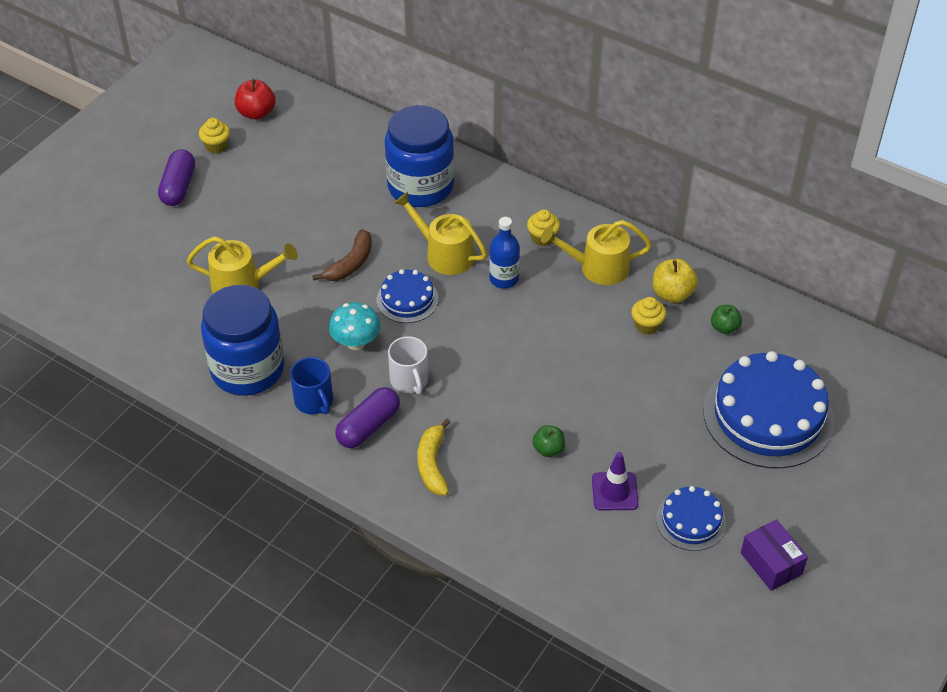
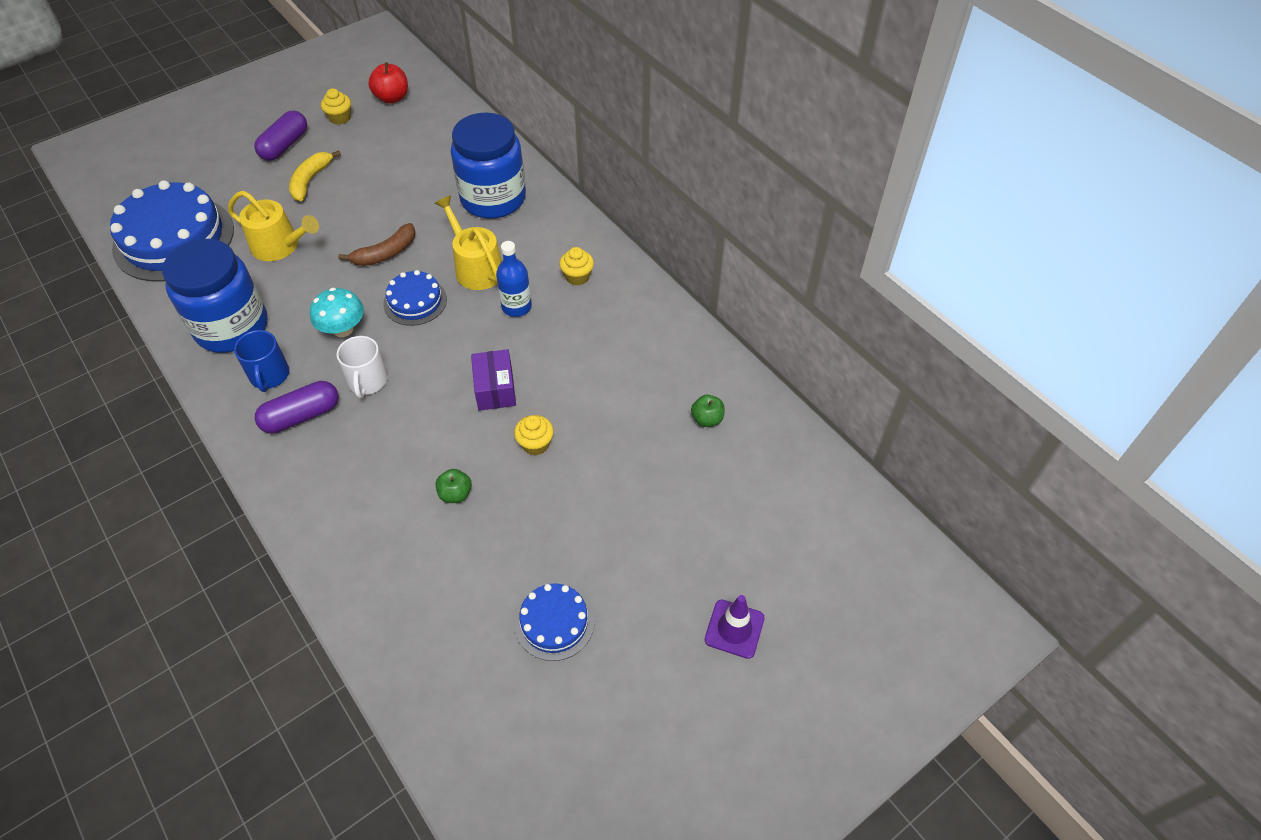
camera: 20 degrees right, 5 degrees up
(432, 464) = (336, 473): yellow banana -> yellow banana (310, 180)
(598, 267) = (614, 321): yellow watering can -> none
(614, 491) = (494, 562): purple traffic cone -> purple traffic cone (734, 629)
(647, 325) = (629, 393): yellow cupcake -> yellow cupcake (535, 444)
(672, 294) = (673, 368): yellow apple -> none
(768, 415) = (701, 529): blue cake -> blue cake (174, 238)
(771, 563) = (613, 703): purple box -> purple box (495, 389)

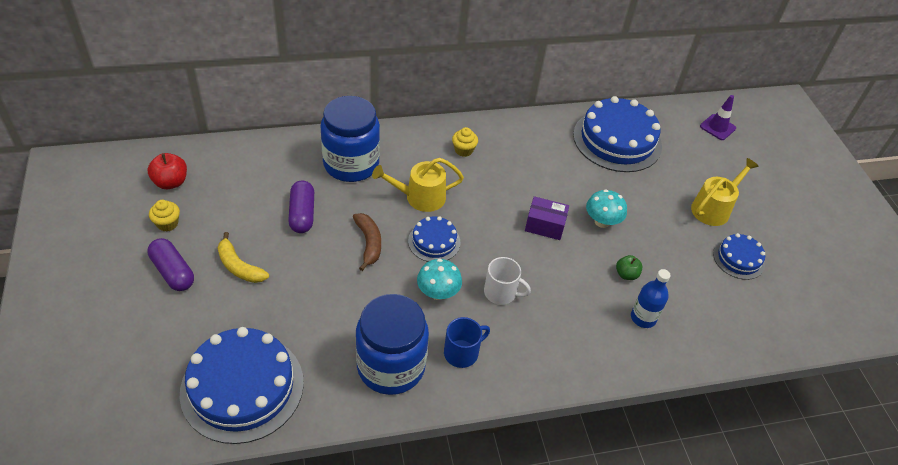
camera: 70 degrees left, 5 degrees down
(269, 375) = (462, 353): blue mug -> blue mug turned 45 degrees counterclockwise
(279, 246) = (311, 309): yellow watering can -> yellow watering can (713, 208)
(301, 416) = (515, 342): purple capsule -> purple capsule (302, 214)
(516, 307) = (474, 189): blue bottle -> blue bottle (643, 318)
(535, 444) = (602, 221): yellow cupcake -> turquoise mushroom
(707, 419) = (617, 140): green apple -> blue cake
(734, 629) = (763, 186): purple traffic cone -> purple traffic cone (717, 127)

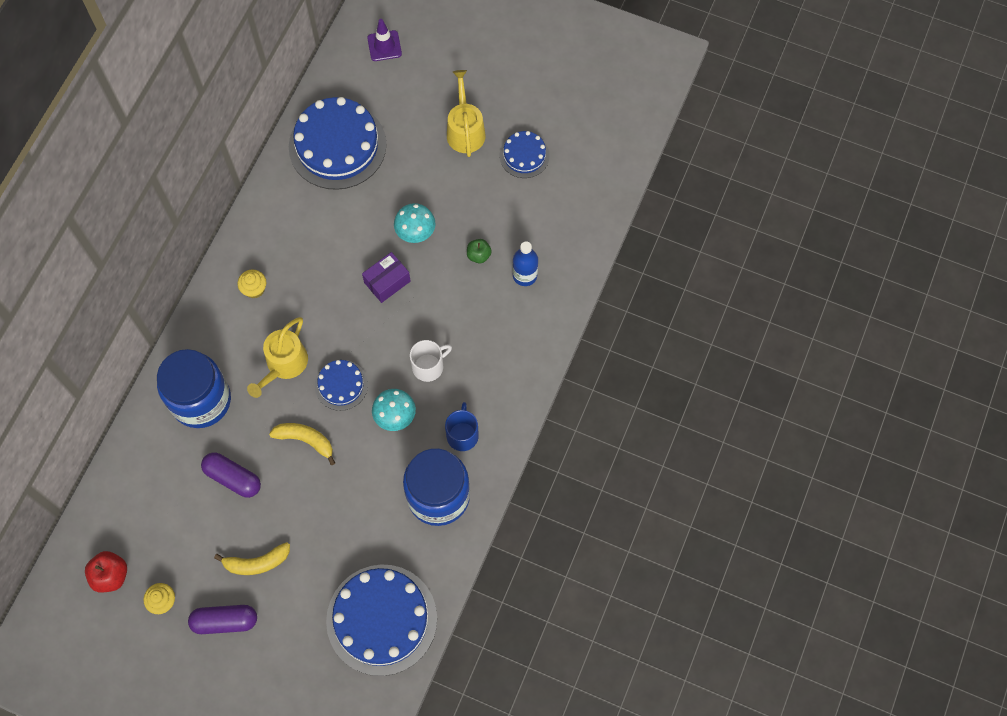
camera: 50 degrees left, 20 degrees up
(369, 243) = (305, 440): brown banana -> yellow banana

